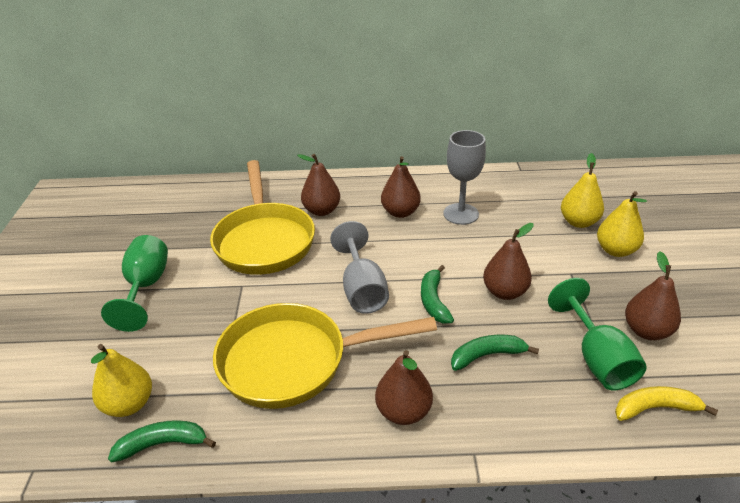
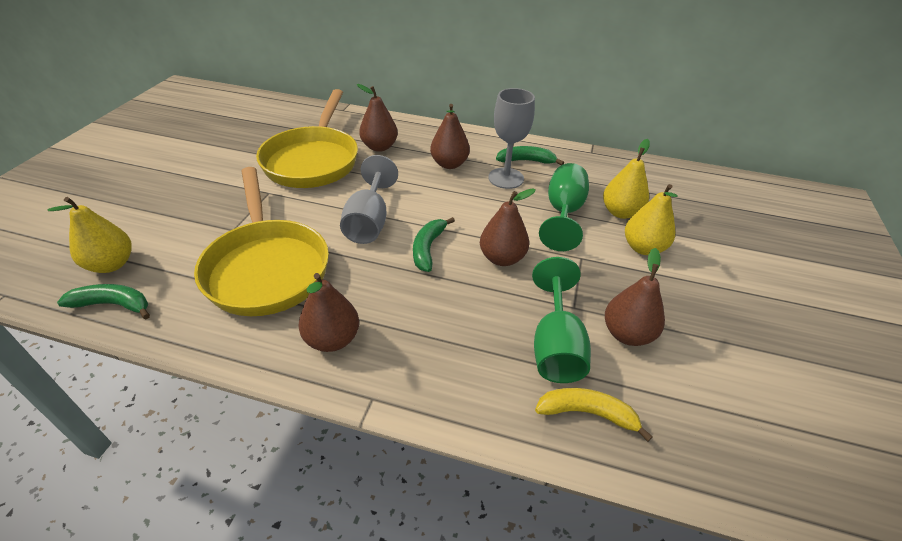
camera: 15 degrees right, 5 degrees up
(146, 287) = (192, 174): green goblet -> green goblet (563, 213)
(294, 361) = (267, 267): yellow pan -> yellow pan turned 120 degrees counterclockwise
(487, 355) = (446, 311): green banana -> green banana (526, 161)

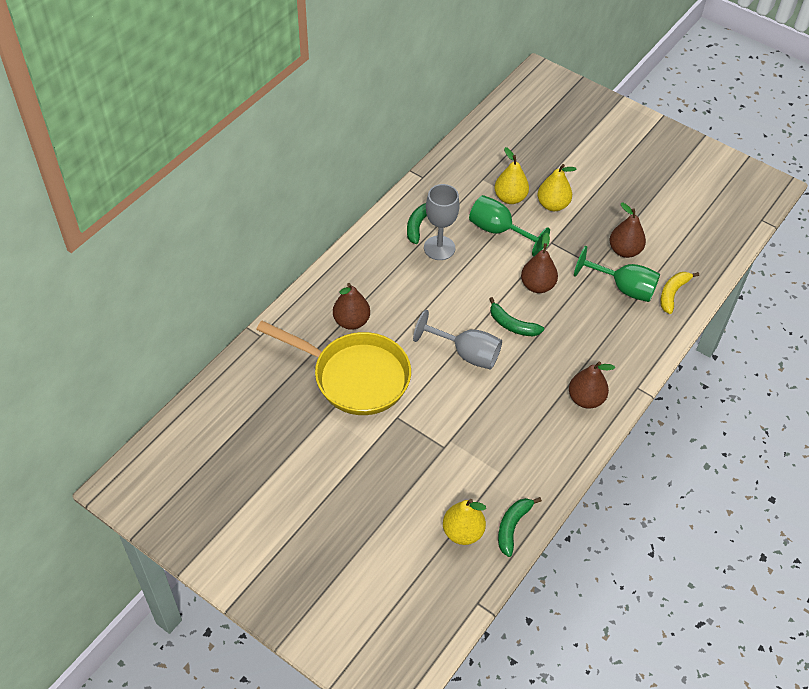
camera: 70 degrees left, 10 degrees up
(267, 267) = (501, 428): yellow pan -> none
(449, 164) = (402, 278): brown pear -> none

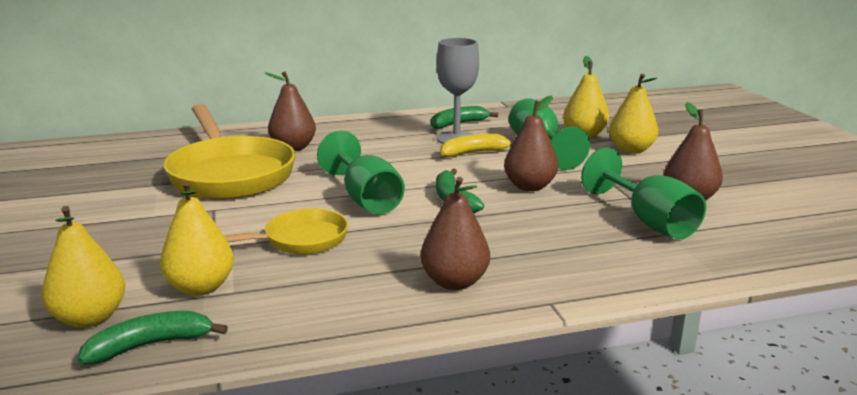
camera: 40 degrees right, 30 degrees down
(466, 353) = (366, 199): grey goblet -> green goblet
(479, 414) = (299, 240): none -> yellow pan
(481, 480) = (201, 287): none -> yellow pear
(673, 293) = (725, 248): yellow banana -> yellow banana (474, 153)

